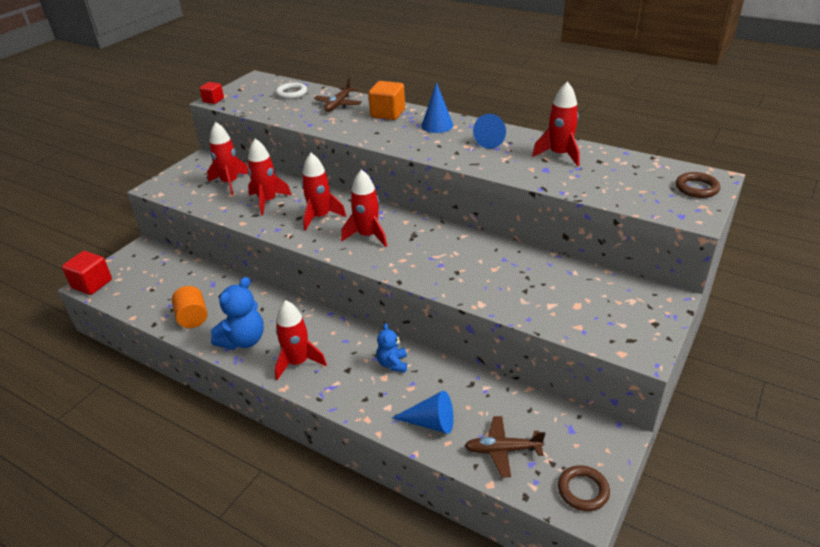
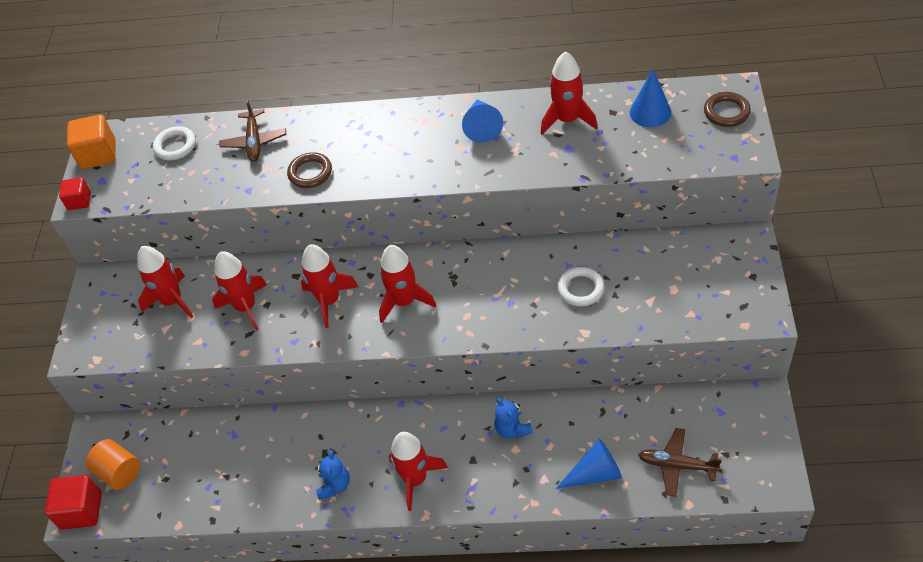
camera: 25 degrees left, 15 degrees up
(193, 318) = (251, 488): orange cylinder -> orange cylinder (119, 472)
(243, 340) = (335, 485): blue teddy bear -> blue teddy bear, size x0.60
(388, 113) = (329, 132): orange cube -> orange cube (98, 154)
(437, 125) = (402, 128): blue cone -> blue cone (650, 112)
(501, 277) = (580, 289): none -> white ring
(502, 450) = (677, 465): brown plane -> brown plane turned 45 degrees clockwise
(583, 490) = (766, 466): brown ring -> brown ring (310, 173)

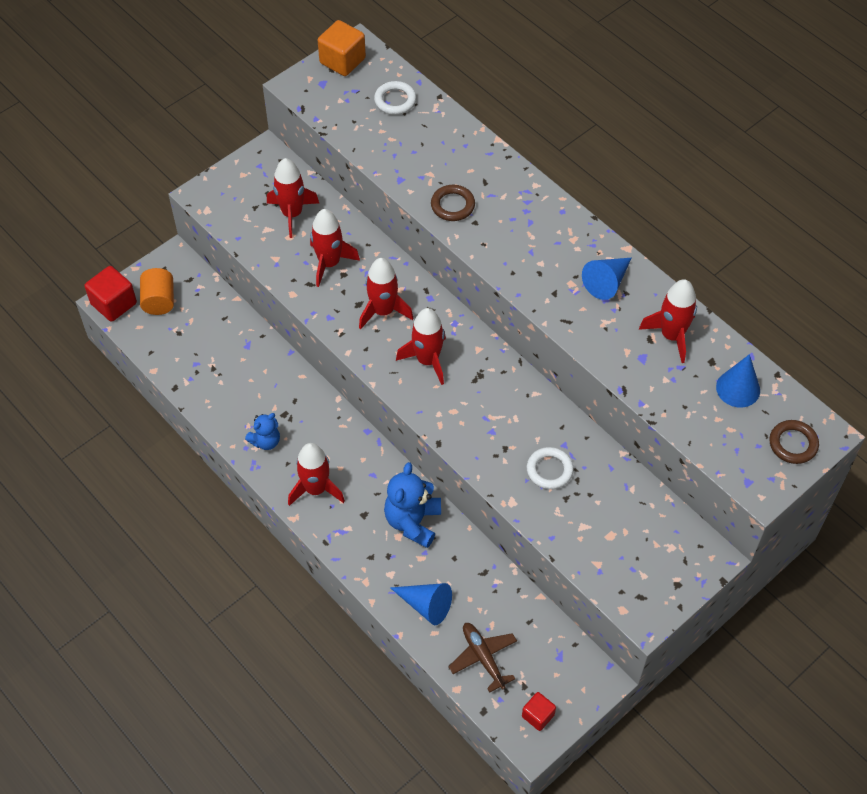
camera: 40 degrees right, 5 degrees up
(79, 201) = (293, 86): red cube -> red cube (538, 715)
(254, 141) = (447, 146): brown plane -> none
(512, 429) = (413, 522): blue teddy bear -> blue teddy bear, size x1.67

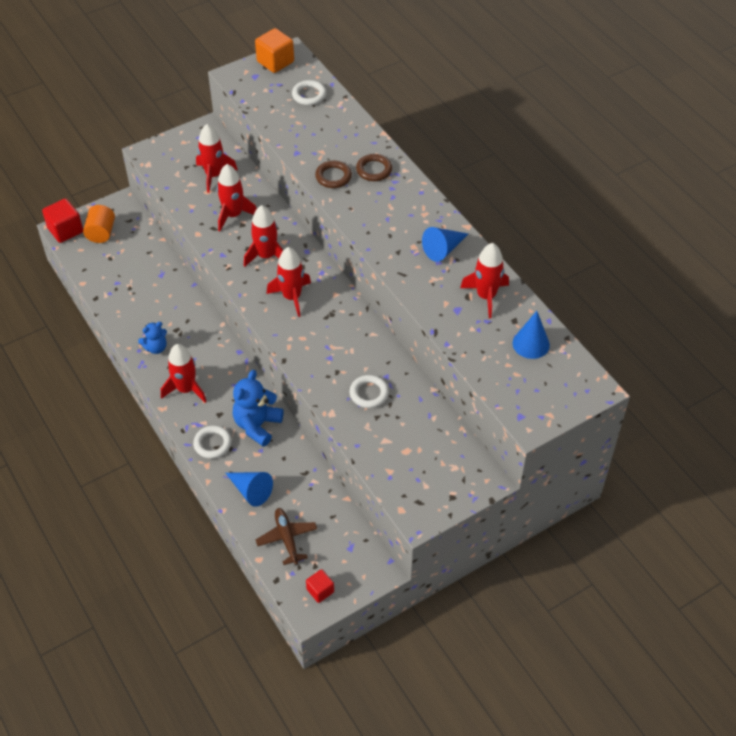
camera: 10 degrees right, 5 degrees down
(365, 553) = (212, 444): none -> white ring
(793, 444) = (566, 392): brown ring -> brown ring (374, 170)

